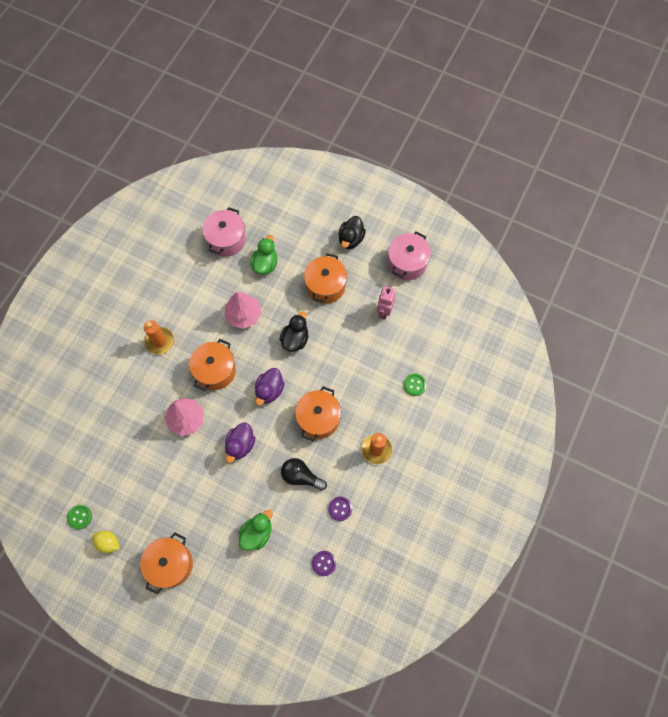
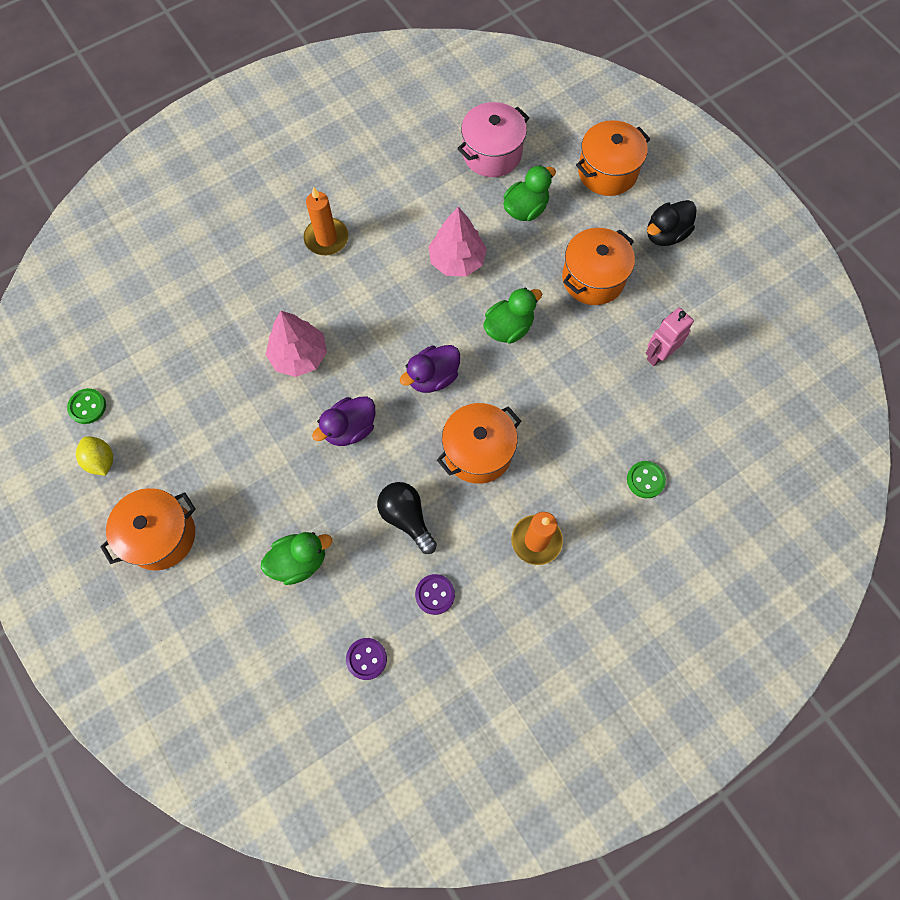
camera: 30 degrees right, 0 degrees up
(215, 371) = (375, 313): orange pot -> orange pot (607, 172)
(295, 339) = (508, 328): black duck -> green duck
(407, 263) = (730, 305): pink pot -> none

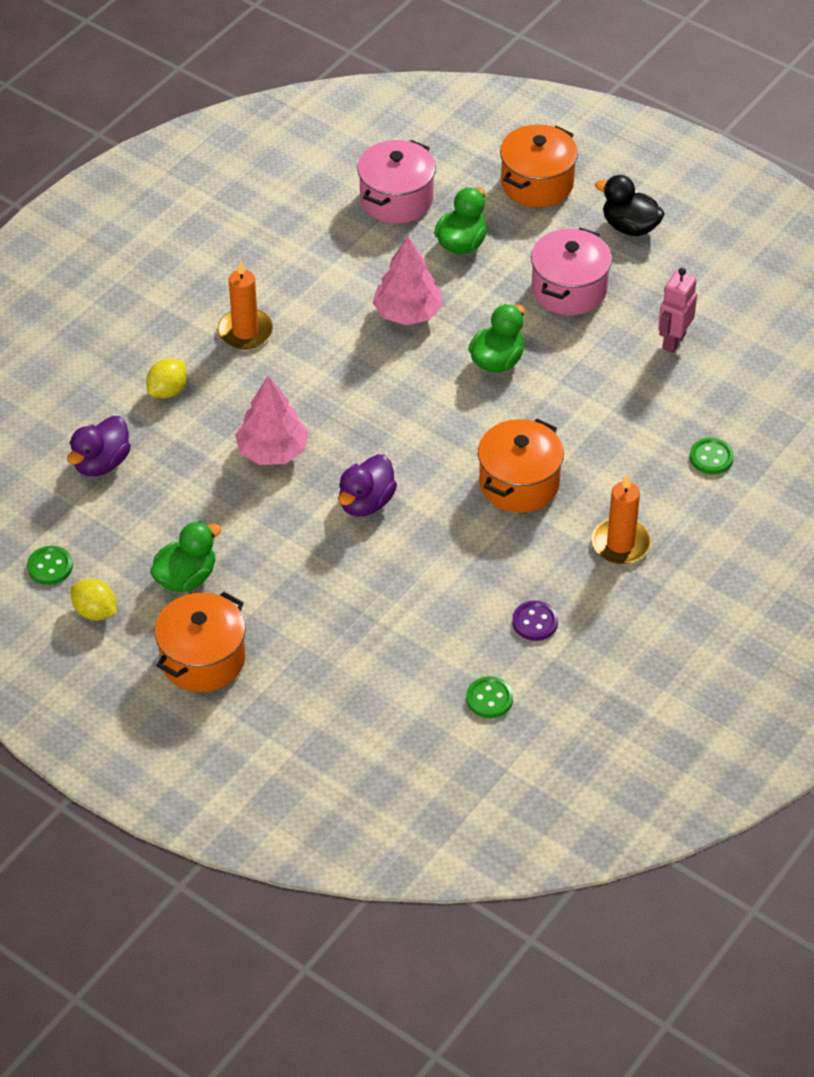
camera: 20 degrees left, 20 degrees down
(245, 274) = (168, 391): none -> yellow lemon
(299, 561) = (372, 636): green duck -> green duck (186, 578)
(366, 659) = (489, 699): purple button -> green button
(407, 518) = (470, 564): black light bulb -> none
(432, 377) = (435, 429): purple duck -> purple duck (101, 463)
(593, 278) = (569, 289): orange pot -> pink pot
(665, 234) = (629, 227): black duck -> black duck turned 90 degrees clockwise

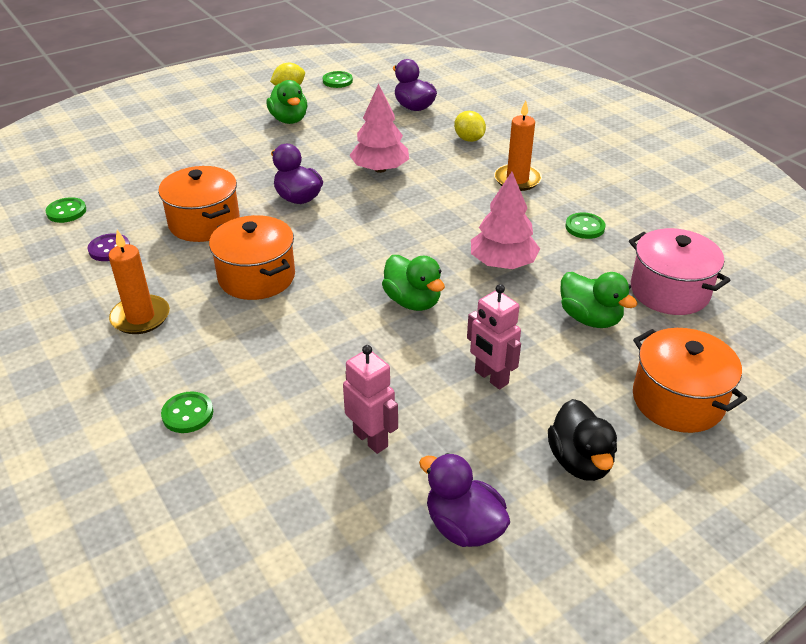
camera: 110 degrees right, 10 degrees down
(203, 659) = (218, 115): orange pot -> orange pot (204, 222)
(317, 266) = (584, 227): none -> green button
(569, 289) = (491, 377): pink pot -> pink robot
(629, 227) = (580, 461): black duck -> black duck turned 120 degrees clockwise
(721, 274) = (463, 526): none -> purple duck

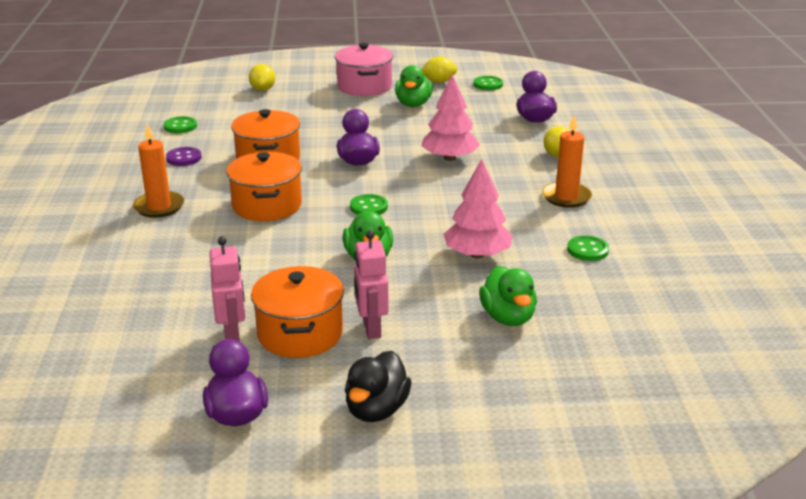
camera: 30 degrees right, 10 degrees down
(117, 142) = (263, 89): none -> yellow lemon
(187, 414) = (126, 275): green button -> green button (369, 207)
(669, 291) = (611, 321): pink pot -> pink pot (364, 86)
(677, 400) = (516, 401): orange pot -> orange pot (300, 334)

